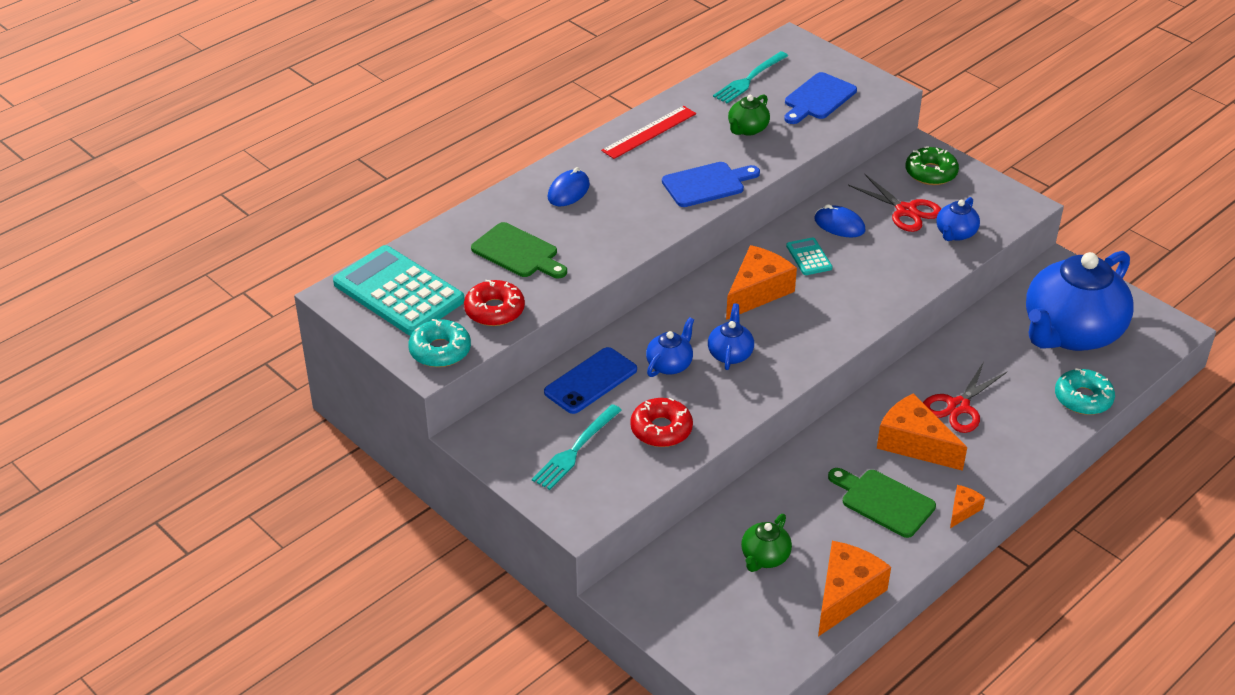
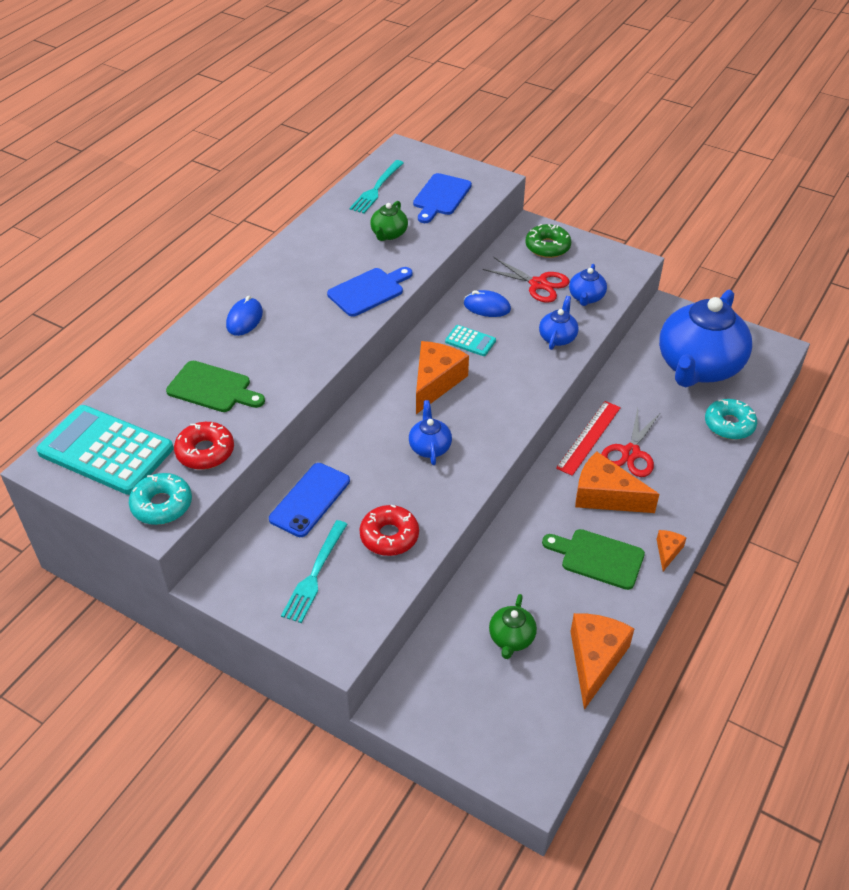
camera: 15 degrees left, 5 degrees up
(649, 132) = (302, 251): red ruler -> red ruler (588, 437)
(670, 365) = (378, 468): blue teapot -> blue teapot (557, 337)
(809, 257) = (470, 341): turquoise calculator -> turquoise calculator turned 150 degrees clockwise

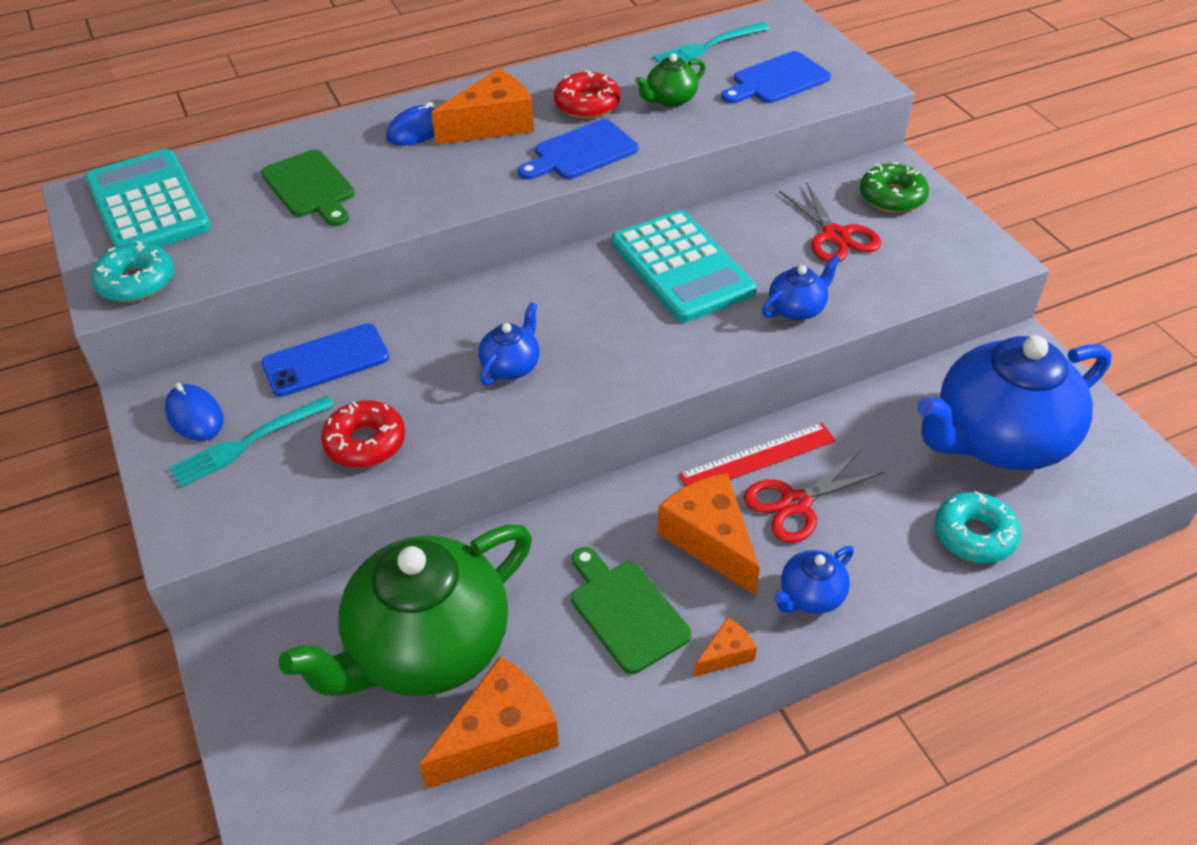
camera: 35 degrees right, 0 degrees up
(205, 452) = (233, 248): red donut -> red donut (587, 104)
(369, 291) = (581, 152): blue cutting board -> blue cutting board turned 150 degrees clockwise
(436, 382) = (593, 296): orange cheese -> orange cheese (492, 124)
(470, 341) = (681, 267): turquoise calculator -> turquoise calculator, size x2.24
(487, 307) = (742, 236): blue mouse -> blue mouse (195, 416)
(511, 638) = (427, 648): green teapot -> green teapot, size x2.36
(586, 297) = (885, 276): blue teapot -> blue teapot (811, 596)

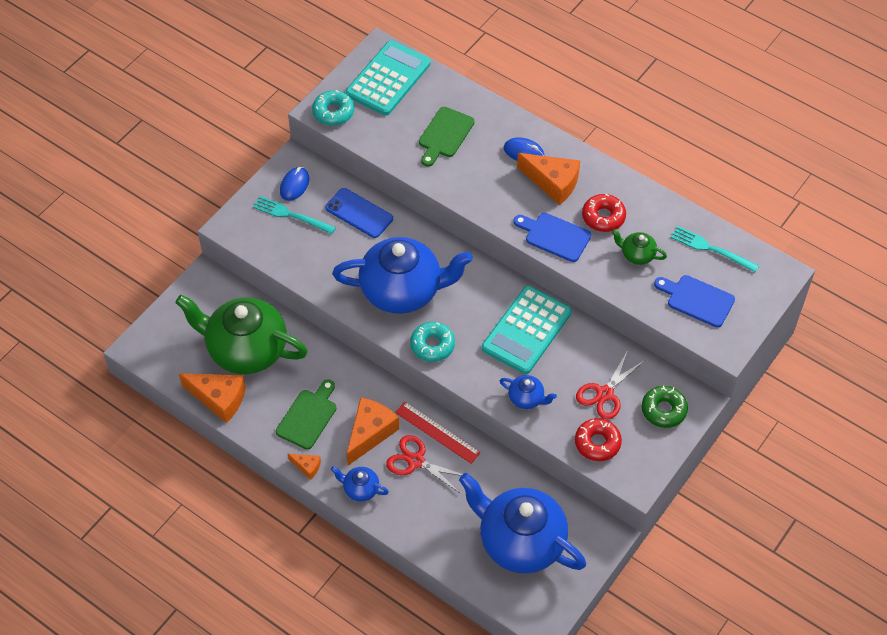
camera: 60 degrees right, 10 degrees up
(365, 443) = (318, 259): red donut -> red donut (597, 443)
(511, 366) = (402, 291): blue teapot -> blue teapot, size x2.36
(974, 535) = (441, 549): turquoise donut -> turquoise donut (432, 345)

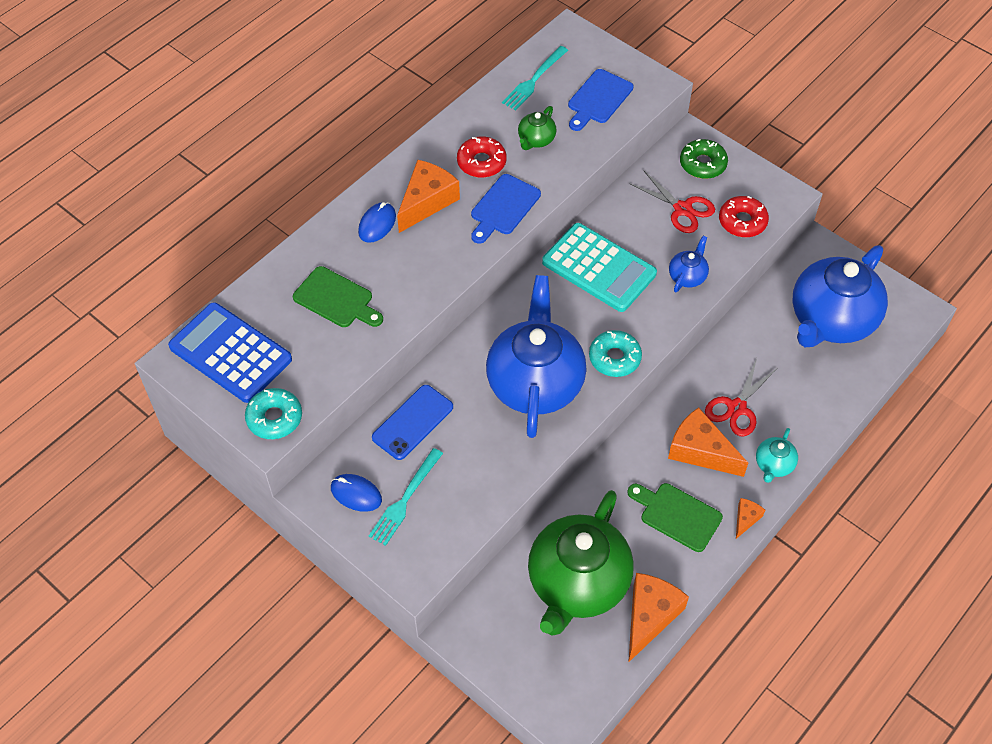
camera: 85 degrees left, 0 degrees up
(360, 489) = (773, 464): blue teapot -> turquoise teapot
(388, 79) = (230, 353): turquoise calculator -> blue calculator
(437, 432) = (699, 384): red ruler -> none

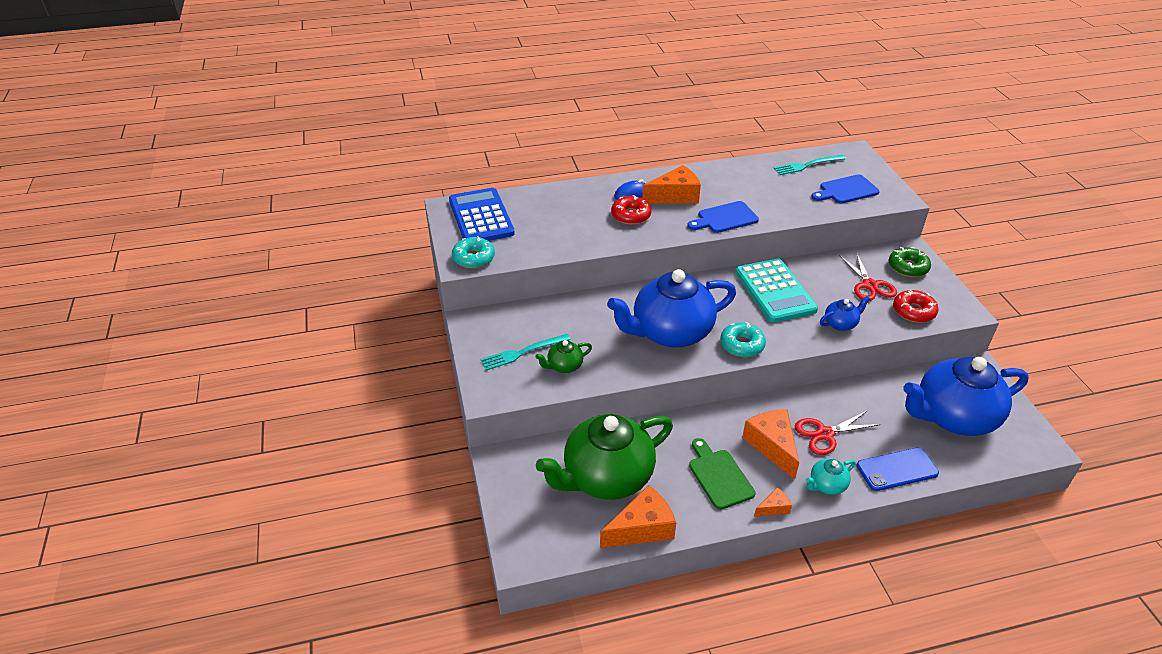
camera: 35 degrees right, 15 degrees down
(336, 299) = (570, 218): green cutting board -> none
(356, 494) = (495, 334): blue mouse -> none
(412, 422) = (567, 315): blue phone -> blue phone (897, 469)
(481, 162) = (731, 191): red donut -> red donut (631, 215)
(535, 383) = (670, 332): blue teapot -> blue teapot turned 150 degrees counterclockwise
(536, 140) = (780, 194): green teapot -> green teapot (564, 366)

